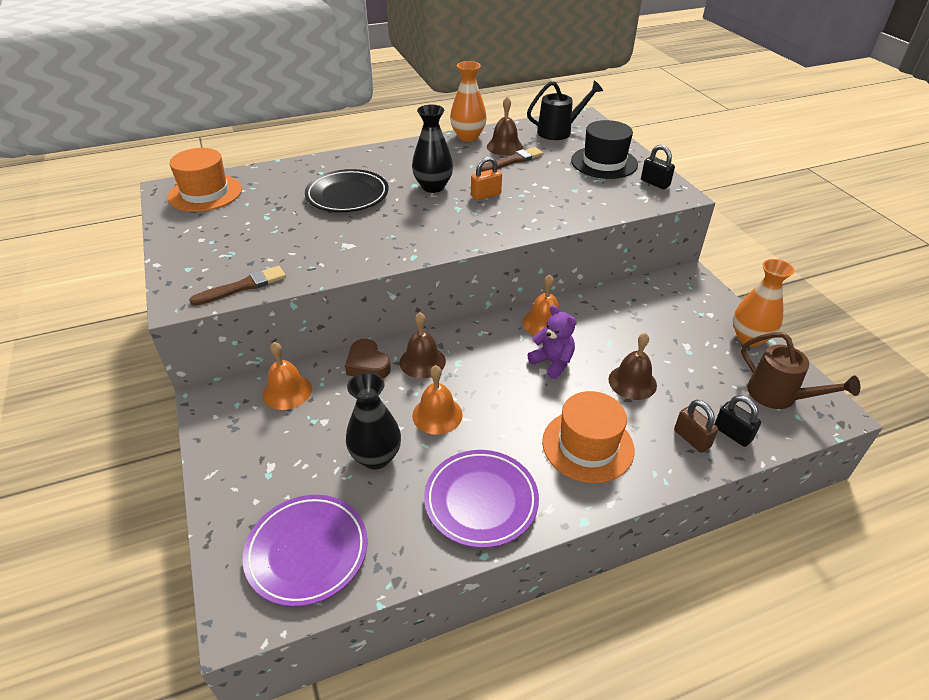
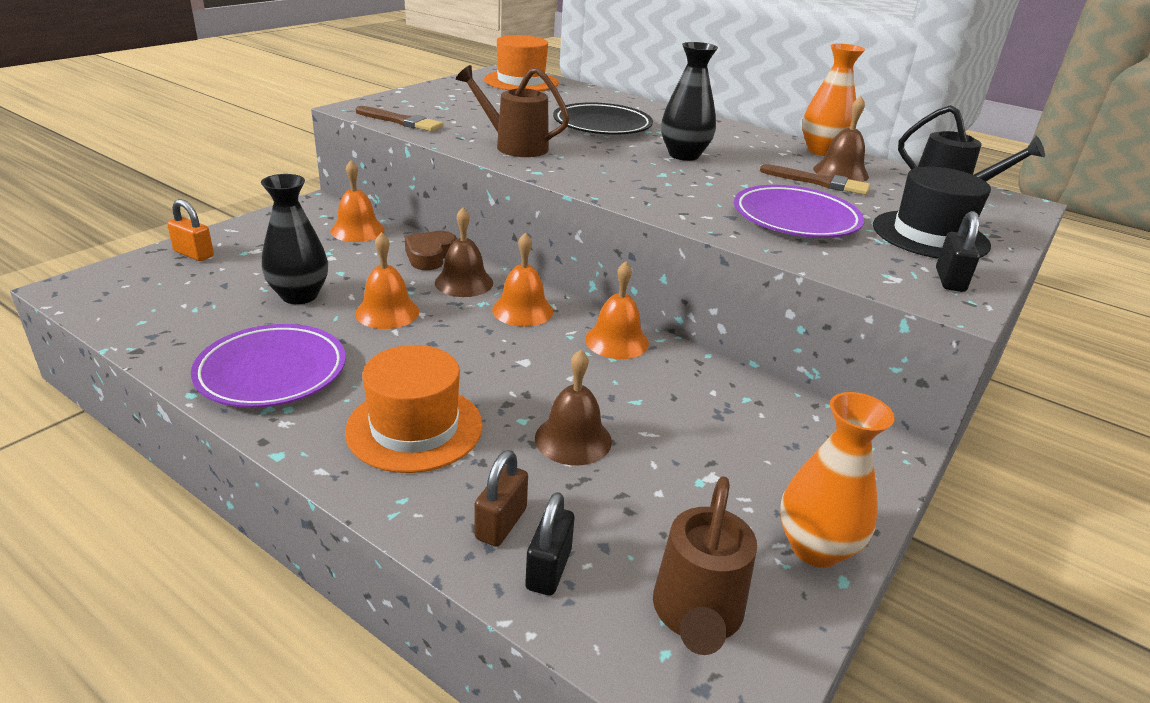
camera: 55 degrees right, 10 degrees down
(307, 552) = (157, 296): purple plate -> purple plate (795, 219)
(354, 249) = (514, 146): none -> brown watering can
(481, 348) = (522, 310): none -> orange bell
(486, 195) = (714, 182): orange padlock -> orange padlock (194, 254)
(552, 362) = (547, 365): purple teddy bear -> none

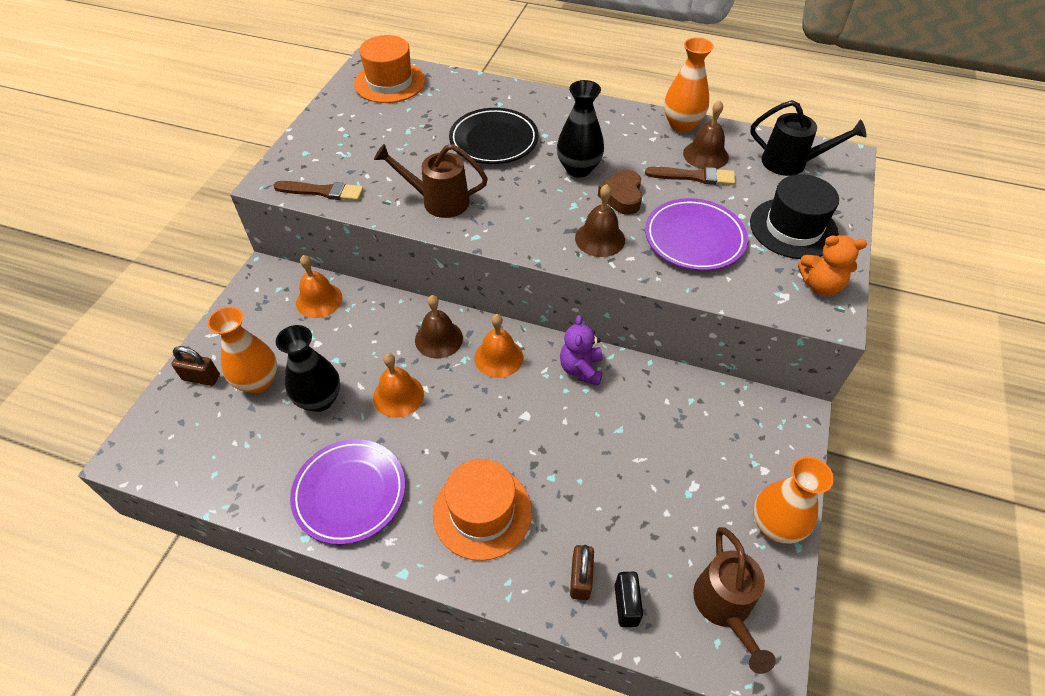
camera: 15 degrees left, 20 degrees up
(194, 254) = (201, 377): orange padlock -> brown padlock
(247, 269) = (258, 381): none -> orange vase
(430, 256) = (396, 314): brown heart -> brown heart (622, 196)
(573, 439) = (593, 484): brown bell -> brown bell (600, 239)
(616, 341) = (581, 369): orange bell -> purple teddy bear
(950, 280) = (820, 285): black padlock -> orange teddy bear

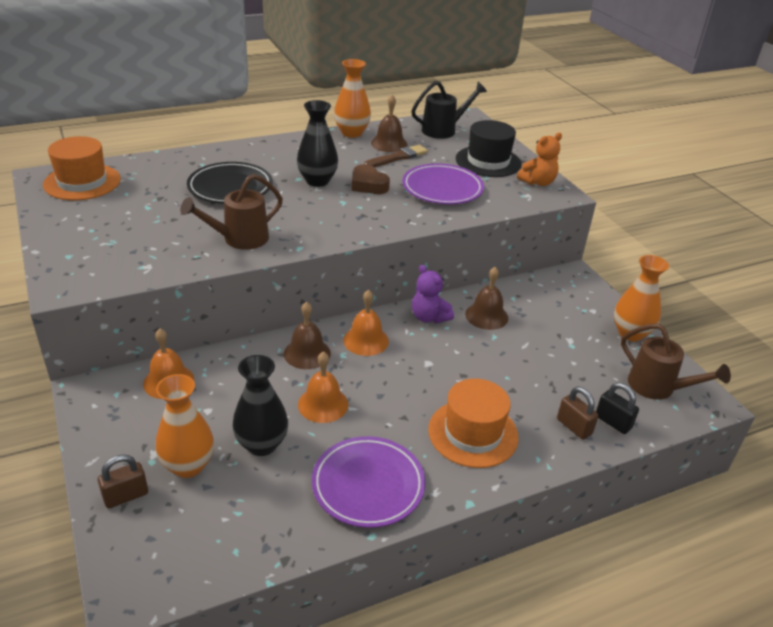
camera: 45 degrees left, 15 degrees down
(322, 191) = (127, 274): brown brush -> none
(600, 239) = (386, 213): brown bell -> brown bell (486, 316)

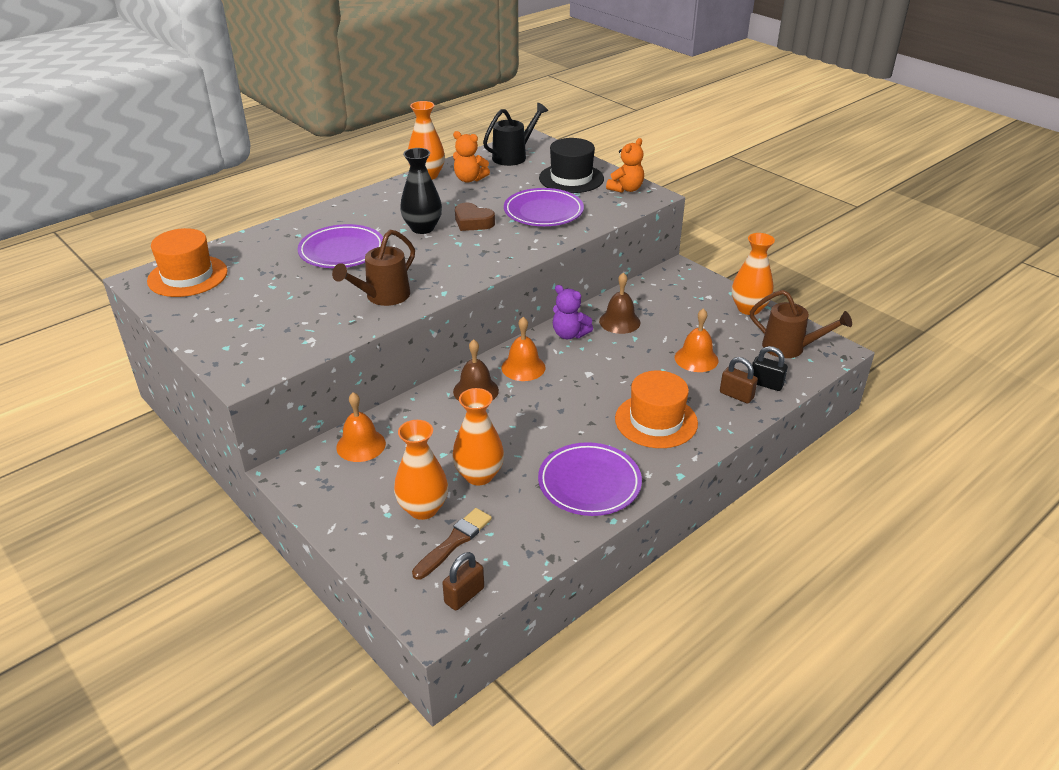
camera: 15 degrees left, 0 degrees up
(126, 496) = (382, 547): brown padlock -> brown padlock (464, 595)
(230, 187) = (342, 251): black plate -> purple plate
(262, 444) = (479, 475): black vase -> orange vase
(323, 404) = (514, 429): orange bell -> orange bell (696, 359)
(389, 143) = (469, 179): brown bell -> orange teddy bear
(397, 157) = (485, 191): brown brush -> brown brush (454, 542)

